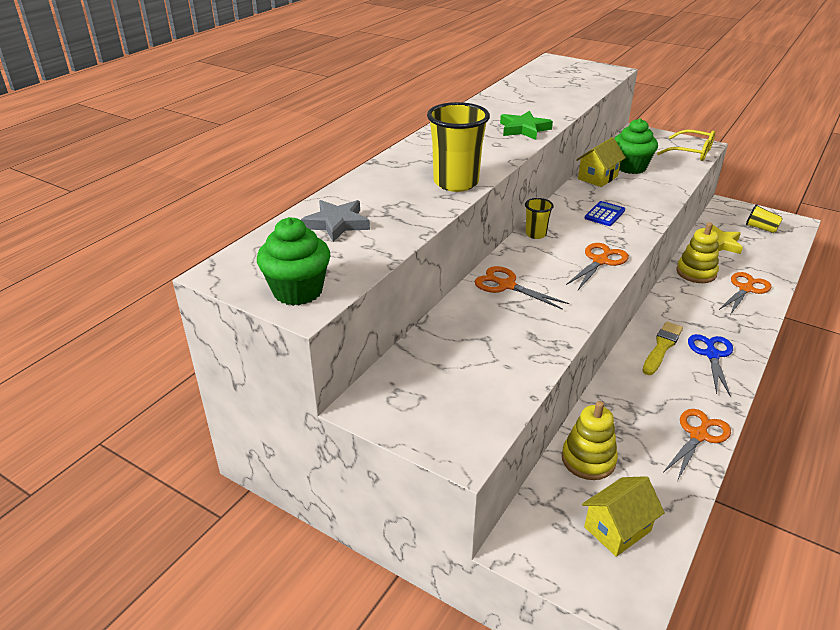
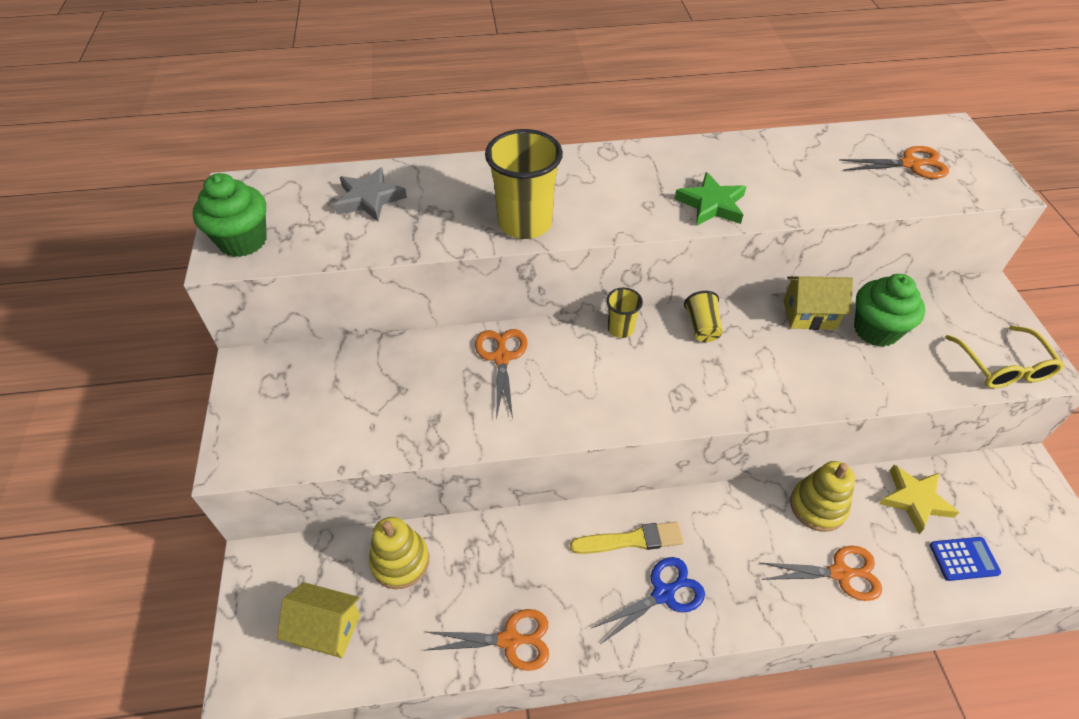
camera: 50 degrees right, 15 degrees up
(600, 261) = (623, 405): orange scissors -> orange scissors (910, 164)
(604, 214) = (729, 361): blue calculator -> blue calculator (963, 559)
(761, 228) = (1016, 531): yellow cup -> yellow cup (702, 327)

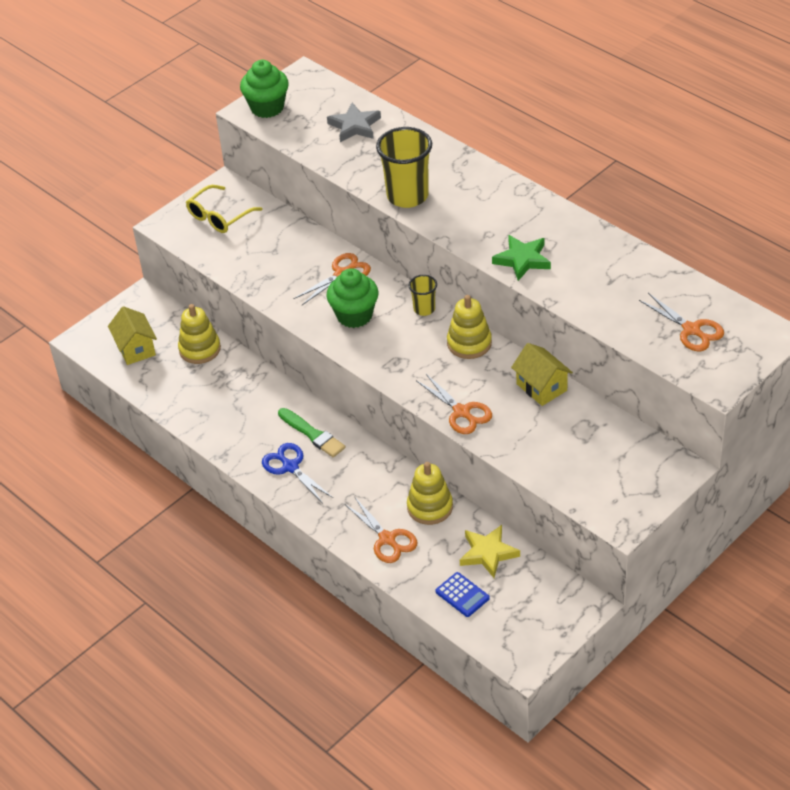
camera: 55 degrees right, 5 degrees down
(510, 640) = (199, 421): orange scissors -> orange scissors (461, 412)
(631, 540) = (312, 434): yellow brush -> green brush
(663, 594) = (290, 467): blue scissors -> blue scissors turned 150 degrees counterclockwise
(702, 327) = (469, 343): yellow cup -> yellow stacking toy
(876, 330) = (564, 425): green cupcake -> green cupcake (354, 315)
(1003, 367) = (599, 501): yellow glasses -> yellow glasses (219, 216)

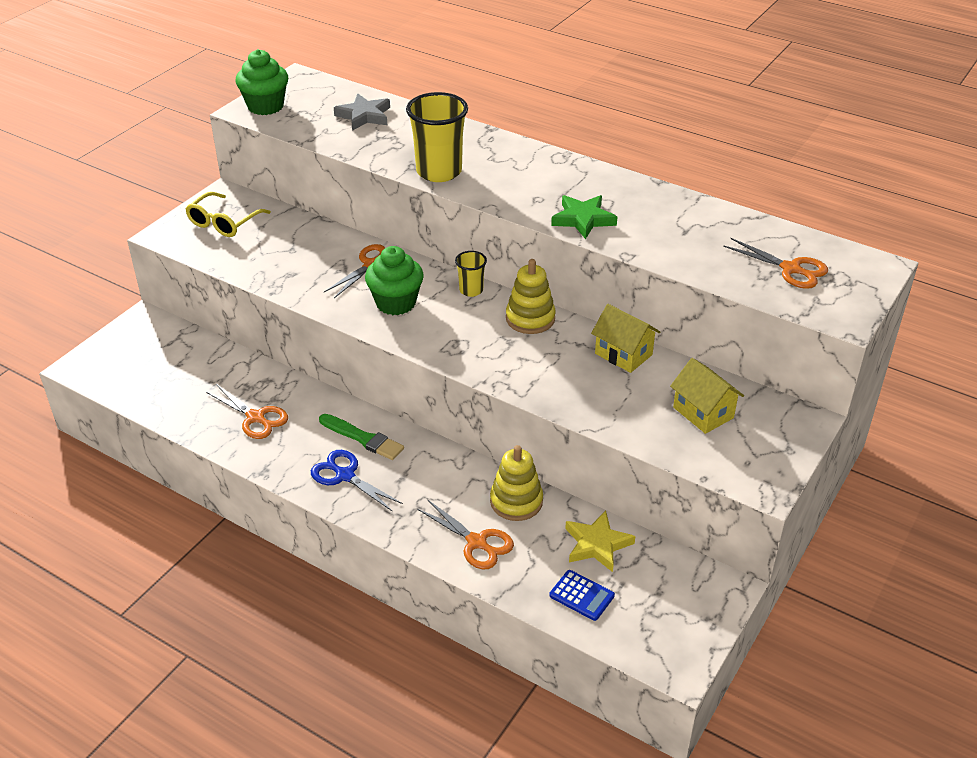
camera: 15 degrees left, 5 degrees down
(136, 348) = (143, 370): yellow house -> yellow house (703, 412)
(200, 349) = (217, 364): yellow stacking toy -> none
(461, 412) = (543, 388): orange scissors -> orange scissors (255, 417)

